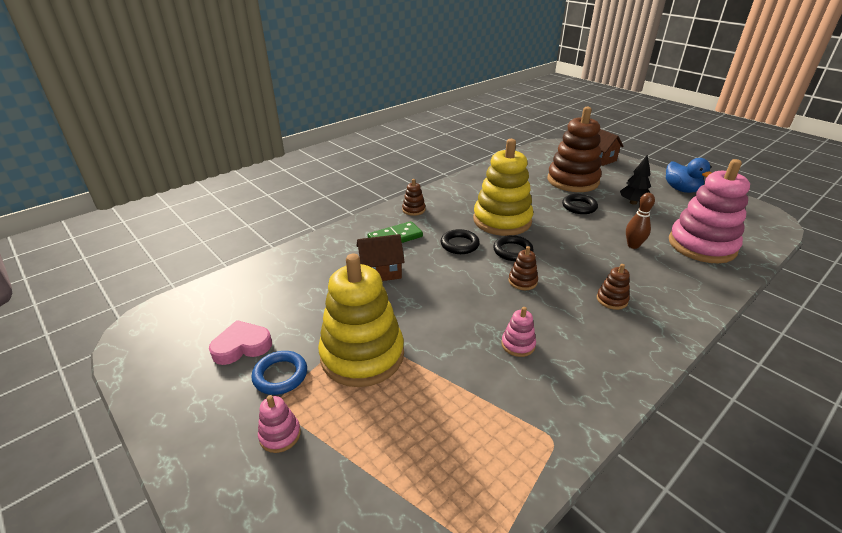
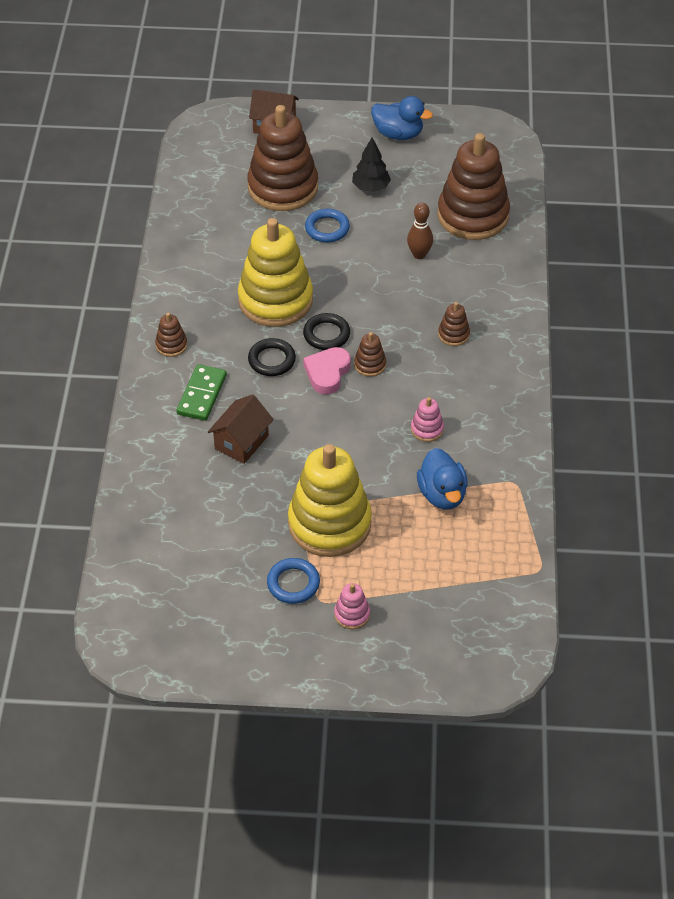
camera: 45 degrees left, 15 degrees up
(242, 346) = (230, 589): pink heart -> pink heart (327, 373)
(473, 399) = (442, 494): none -> blue duck
(579, 207) = (327, 228): black ring -> blue ring
(701, 245) = (473, 215): pink stacking toy -> brown stacking toy

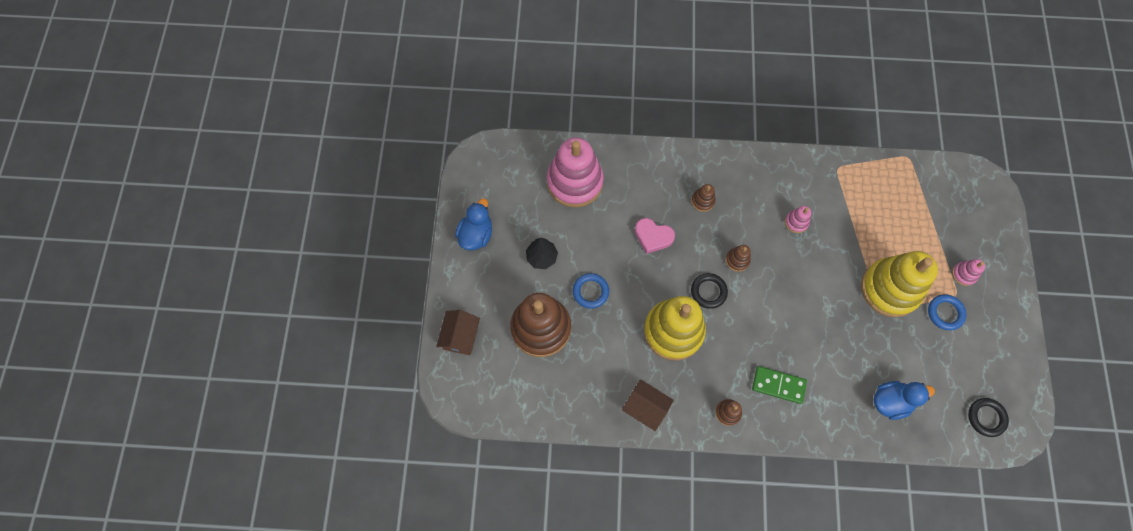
camera: 90 degrees left, 20 degrees up
(241, 442) = (822, 353): brown house -> brown house (645, 407)
(272, 360) = (738, 332): black ring -> black ring (986, 417)
(327, 373) = (748, 291): pink heart -> pink heart (653, 237)
(419, 254) = (619, 222): brown bowling pin -> none
(442, 494) = (854, 214): blue duck -> blue duck (891, 401)
(473, 215) = (575, 182): brown stacking toy -> pink stacking toy

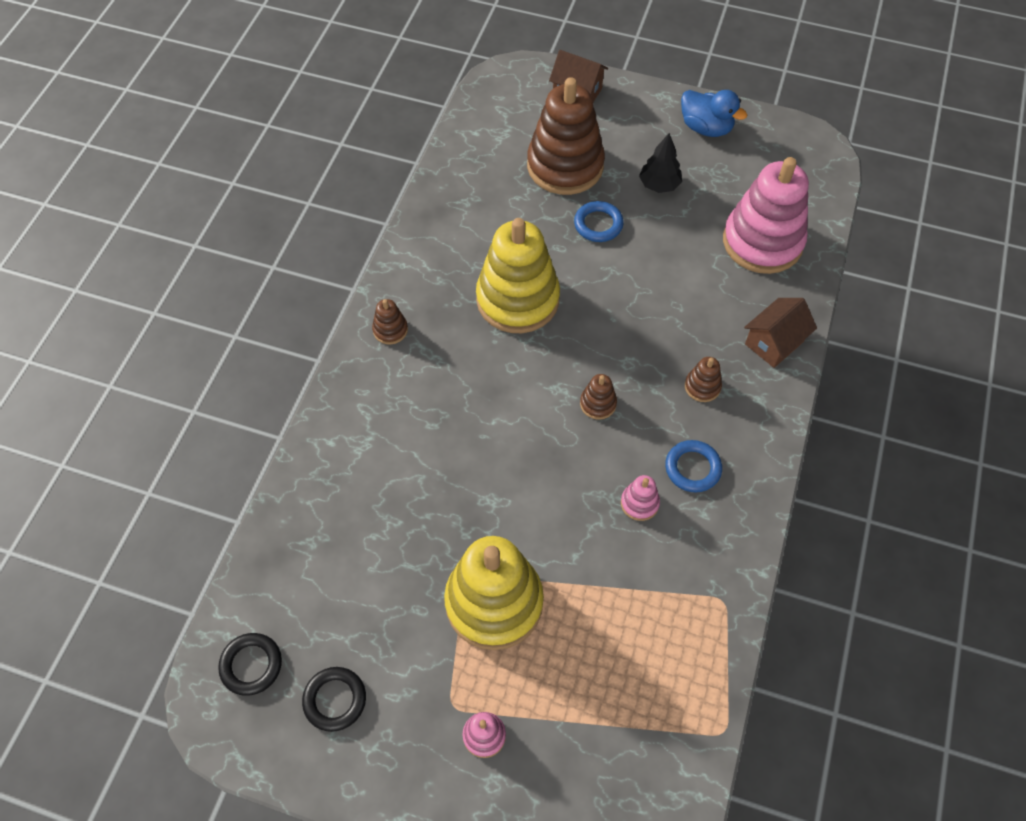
camera: 105 degrees right, 10 degrees down
(645, 407) = (430, 245): brown house -> brown house (774, 343)
(653, 237) = (659, 311): pink heart -> none
(708, 291) = (560, 354): black ring -> black ring (335, 700)
(778, 385) = (403, 399): green domino -> none
(891, 401) = (327, 535): blue duck -> none
(945, 313) = (429, 674): blue ring -> blue ring (692, 468)

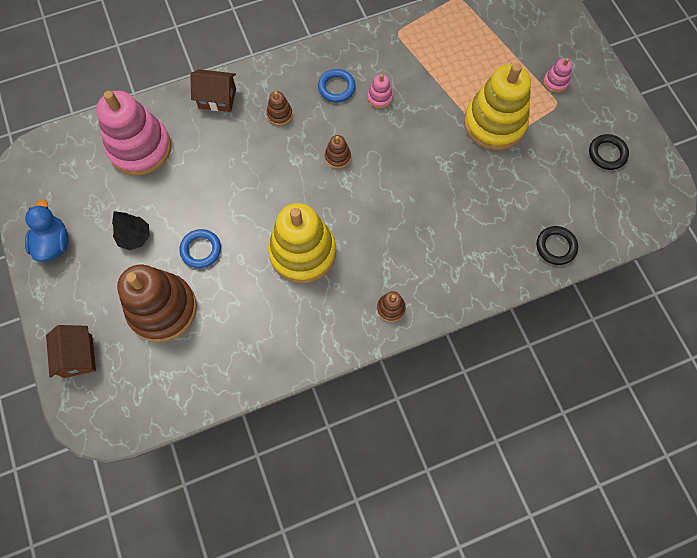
camera: 130 degrees left, 10 degrees up
(251, 665) = (633, 204): black ring -> black ring (555, 246)

